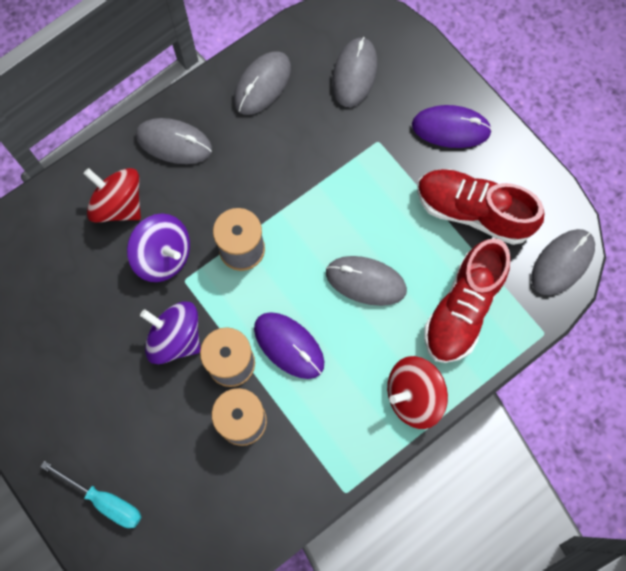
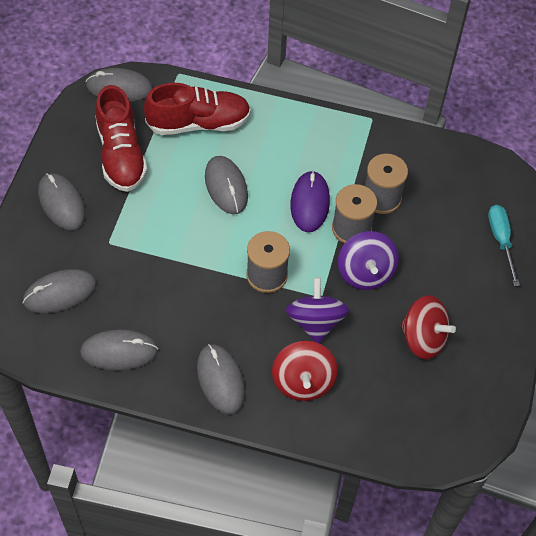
camera: 130 degrees left, 15 degrees down
(413, 396) = (281, 117): red spinning top -> red spinning top (423, 338)
(451, 128) = (61, 203): purple mouse -> grey mouse

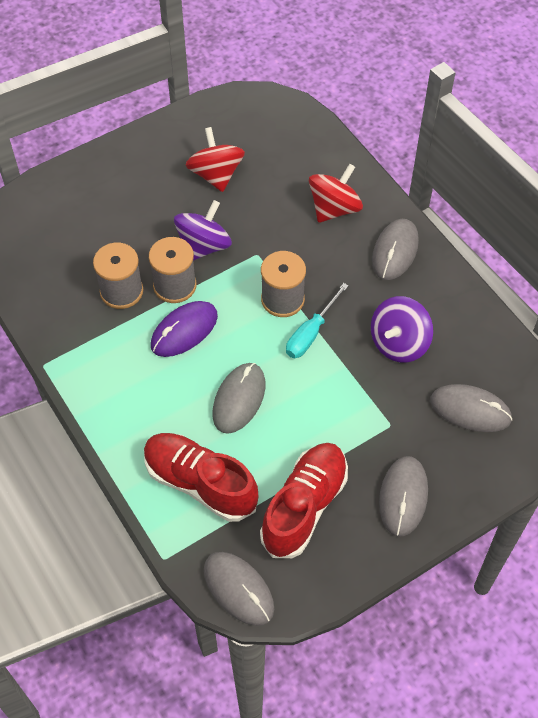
camera: 135 degrees left, 0 degrees up
(119, 351) = (457, 326): grey mouse -> none
(315, 322) = (281, 240): purple spinning top -> purple spinning top (399, 343)
(501, 240) = (74, 194): turquoise screwdriver -> turquoise screwdriver (311, 333)

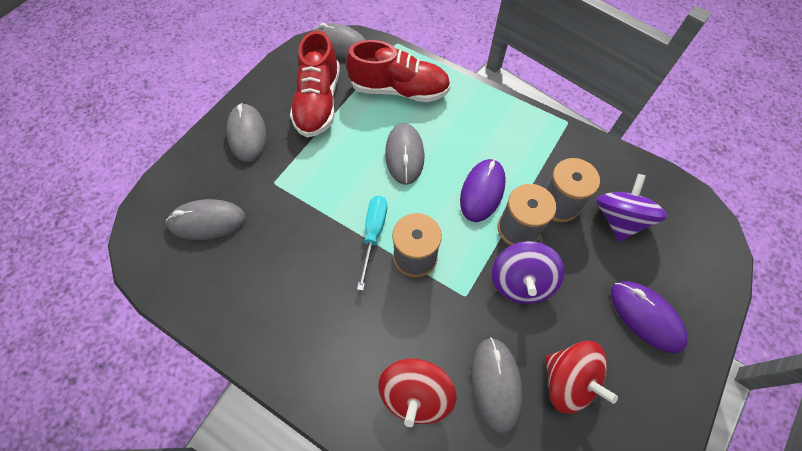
camera: 155 degrees right, 5 degrees up
(124, 187) = (645, 316): none -> purple mouse
(395, 251) = (327, 365): grey mouse -> grey mouse (495, 384)
(399, 343) = (289, 258): purple spinning top -> purple spinning top (619, 219)

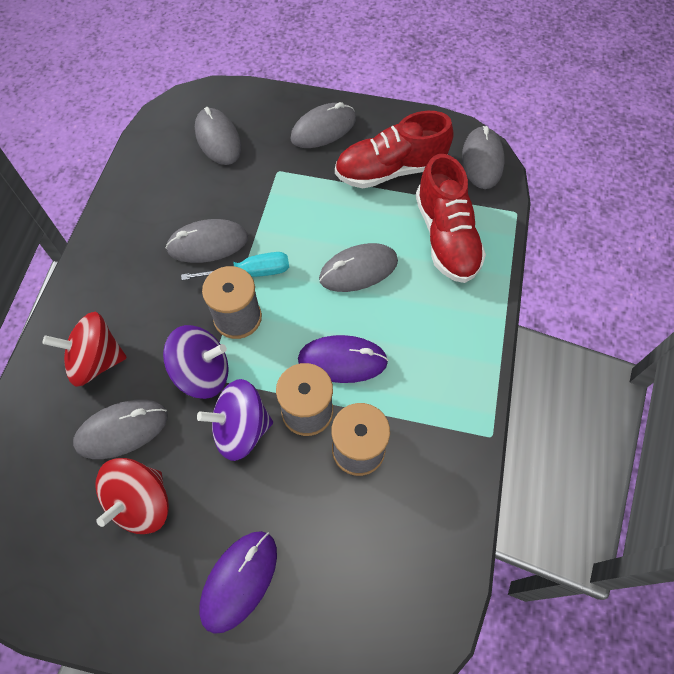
camera: 70 degrees right, 0 degrees up
(326, 261) = (208, 243): none -> grey mouse
(619, 219) = (364, 528): purple spinning top -> purple spinning top (203, 373)

